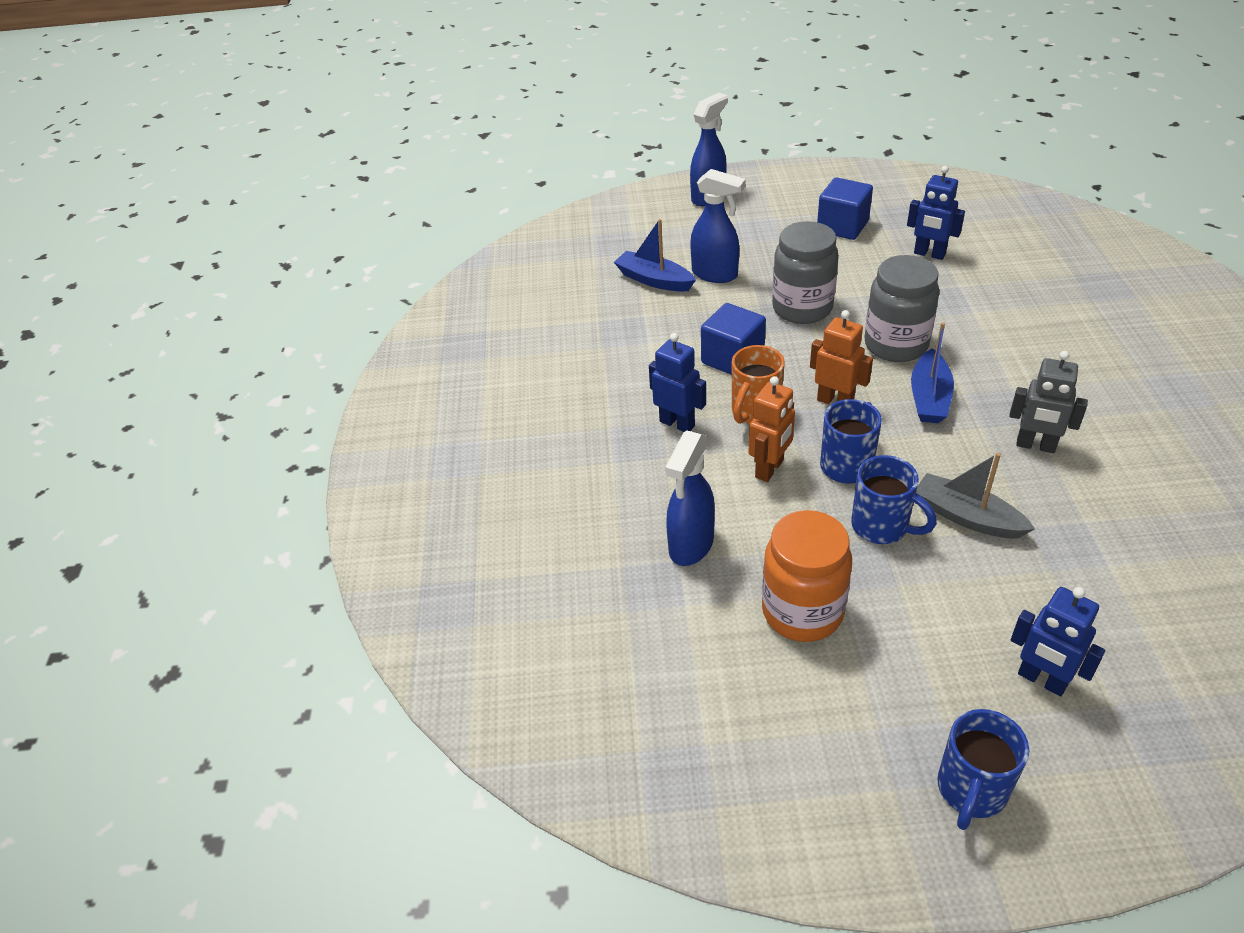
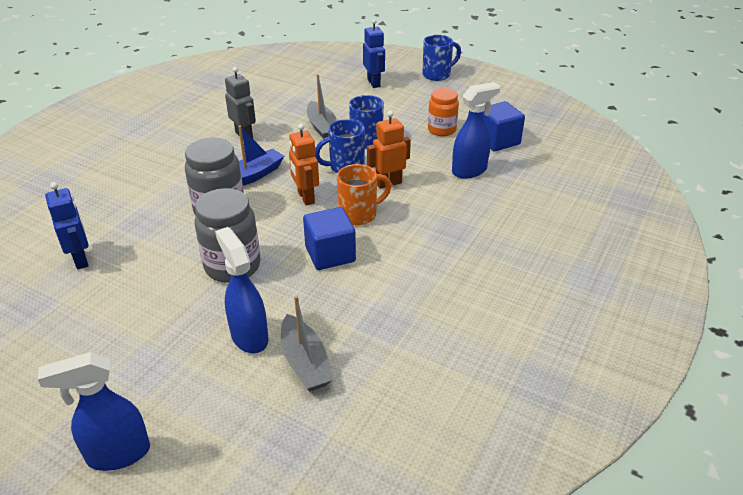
camera: 150 degrees left, 5 degrees down
(654, 280) = (305, 362): blue boat -> grey boat
(677, 423) = (415, 230): blue robot -> none
(802, 612) = (441, 130): orange jar -> orange jar, size x0.66
(842, 226) = (83, 325): blue cube -> blue cube (497, 141)

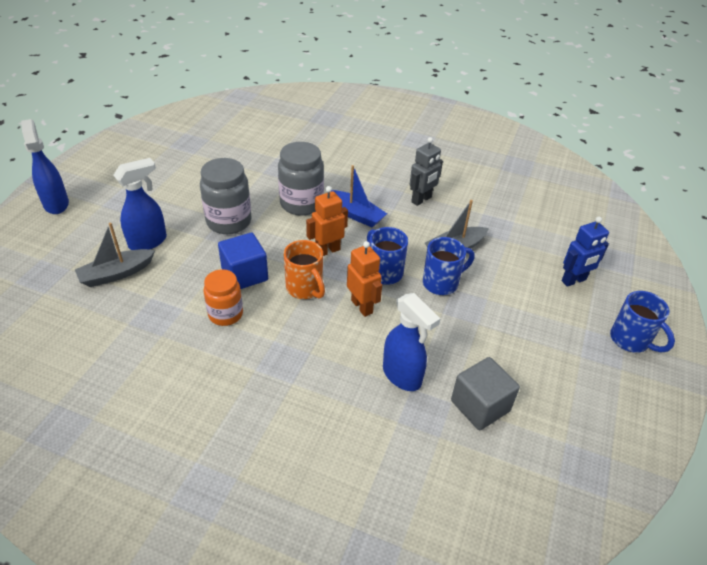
camera: 80 degrees right, 5 degrees up
(81, 259) = (236, 152): blue robot -> none
(441, 130) = (486, 348): orange jar -> orange jar (225, 314)
(497, 141) = (480, 406): blue cube -> grey cube

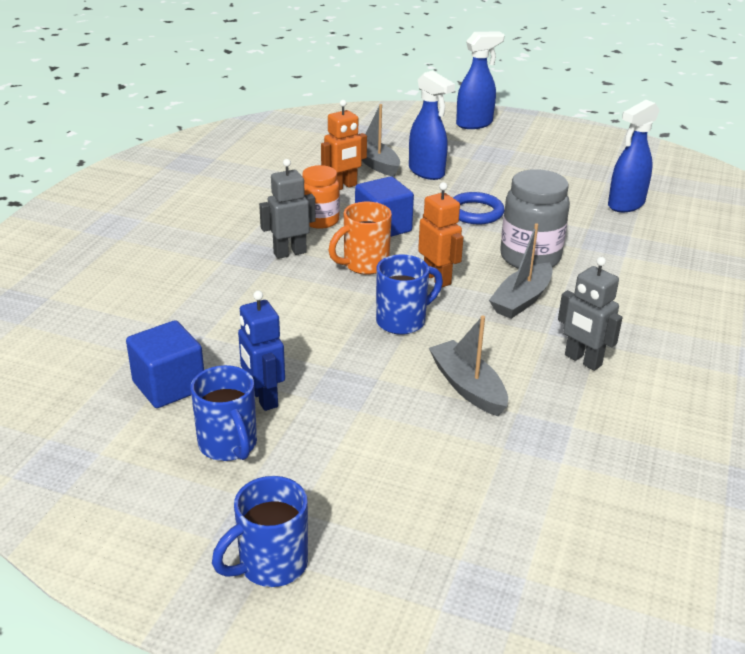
camera: 90 degrees right, 10 degrees down
(229, 222) = (475, 212): grey jar -> blue ring
(281, 335) = (289, 253): none -> grey robot
(356, 214) = (521, 300): blue boat -> grey boat
(362, 306) = (336, 304): orange robot -> orange robot (343, 186)
(402, 376) = (223, 330): blue spray bottle -> blue spray bottle (625, 205)
(441, 283) = (387, 369): blue mug -> blue mug (228, 445)
(480, 406) = (169, 386): grey cube -> blue cube
(574, 280) = (413, 517): blue robot -> blue robot (263, 398)

